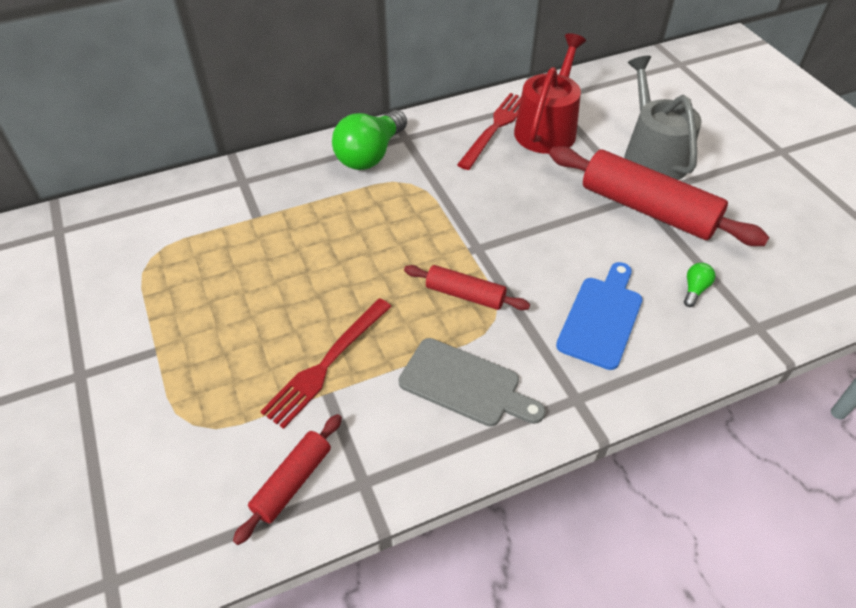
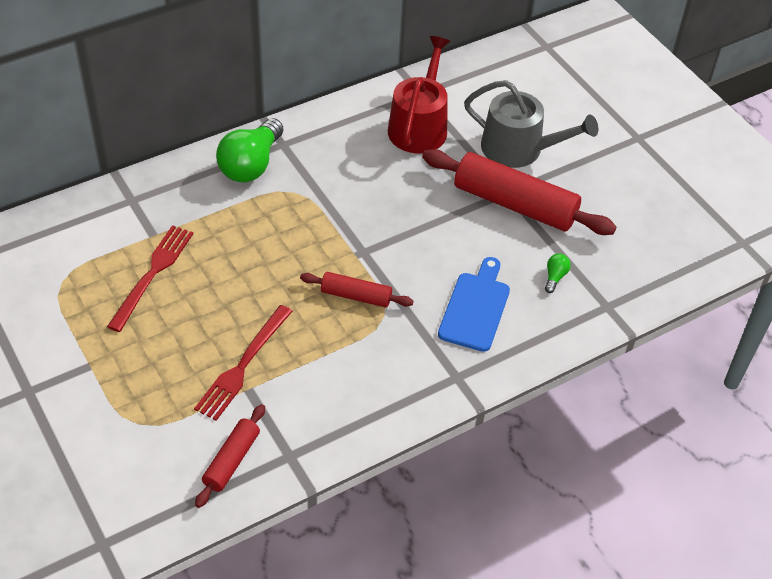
camera: 10 degrees left, 0 degrees up
(465, 384) = (363, 373): grey cutting board -> none
(495, 128) = (369, 129): red fork -> red fork (152, 274)
(652, 155) = (519, 149): grey watering can -> grey watering can turned 135 degrees clockwise

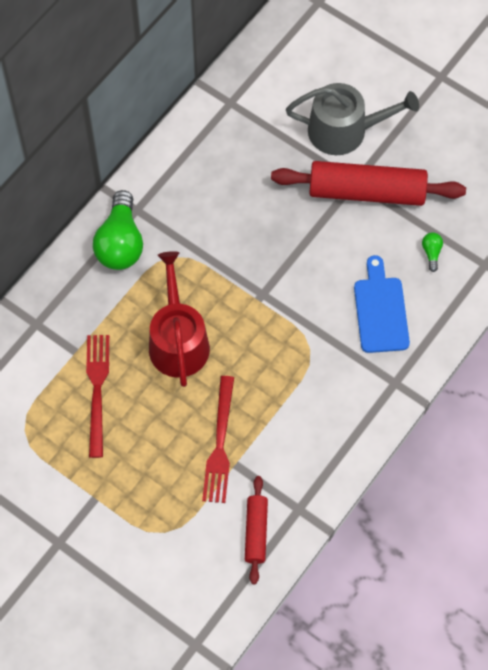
camera: 20 degrees left, 15 degrees up
(356, 296) = (278, 340): red rolling pin -> none
(419, 126) = (247, 140): red watering can -> red watering can (178, 341)

